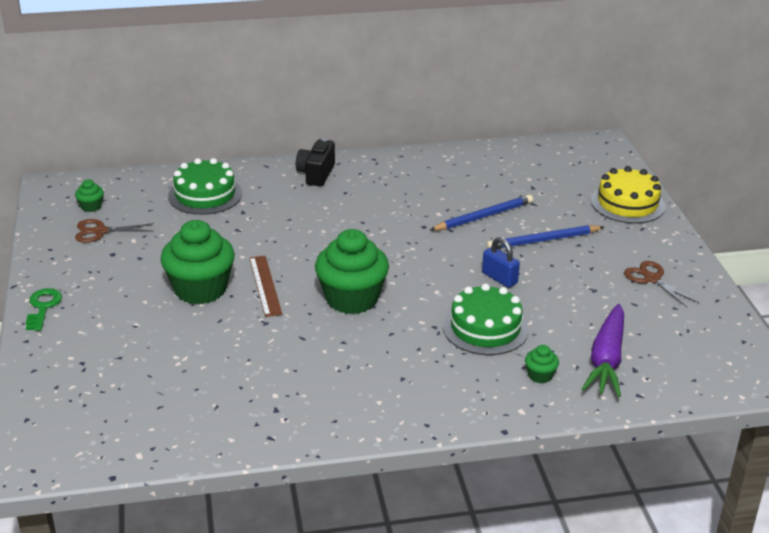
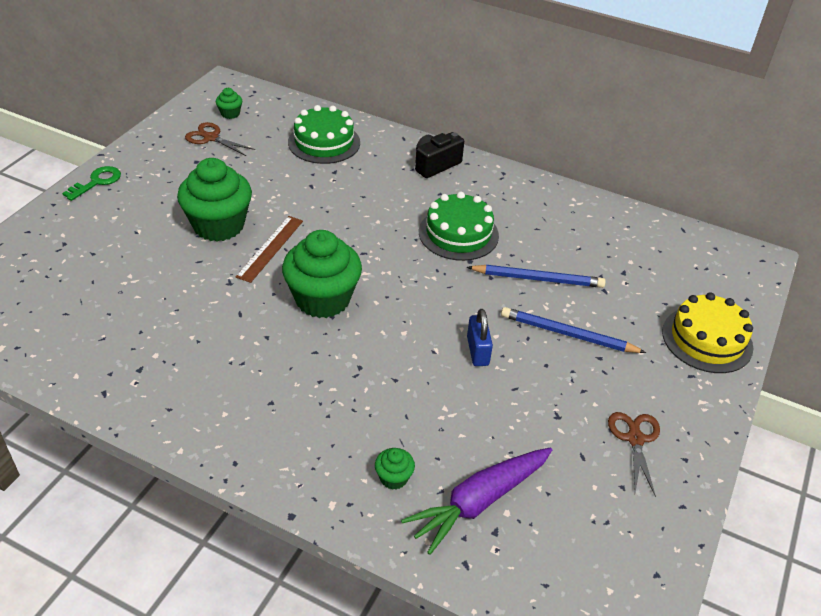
camera: 35 degrees right, 10 degrees up
(485, 328) = (403, 395): green cake -> green cake (458, 233)

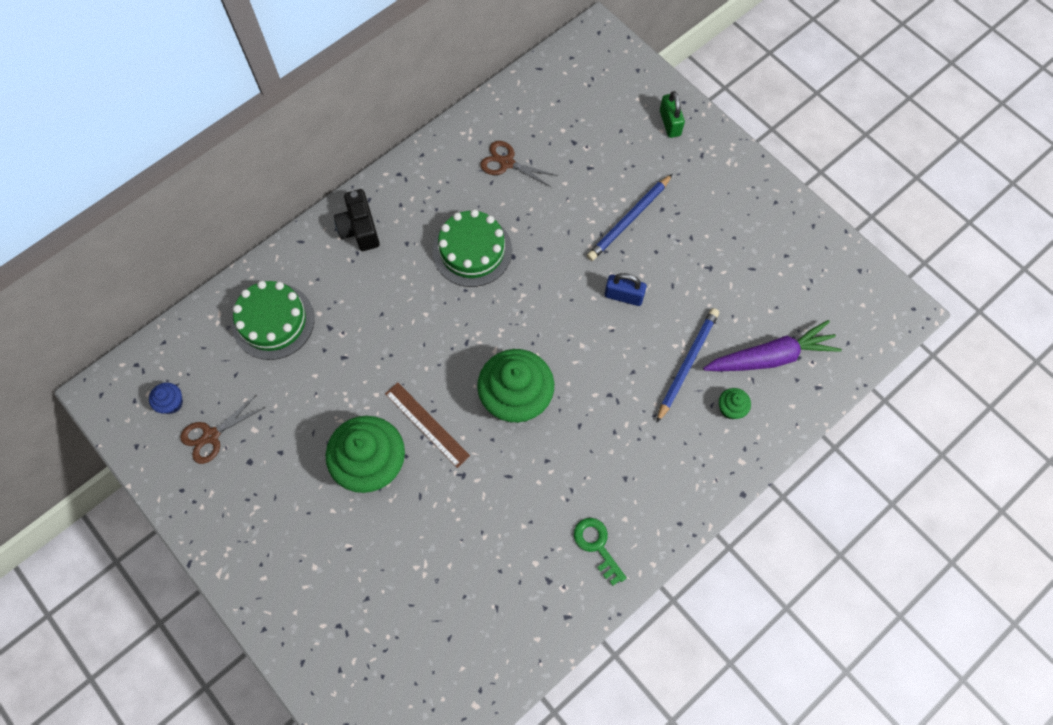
camera: 65 degrees left, 25 degrees up
(97, 182) = (243, 575): green key -> green key (597, 546)
(230, 113) = (171, 403): green cupcake -> blue cupcake
(479, 502) = (770, 357): purple carrot -> purple carrot turned 90 degrees counterclockwise
(537, 279) = (557, 212): blue pencil -> blue pencil (687, 364)
(635, 439) = (748, 225): brown scissors -> brown scissors (506, 163)
(707, 339) = (670, 123): yellow cake -> green padlock

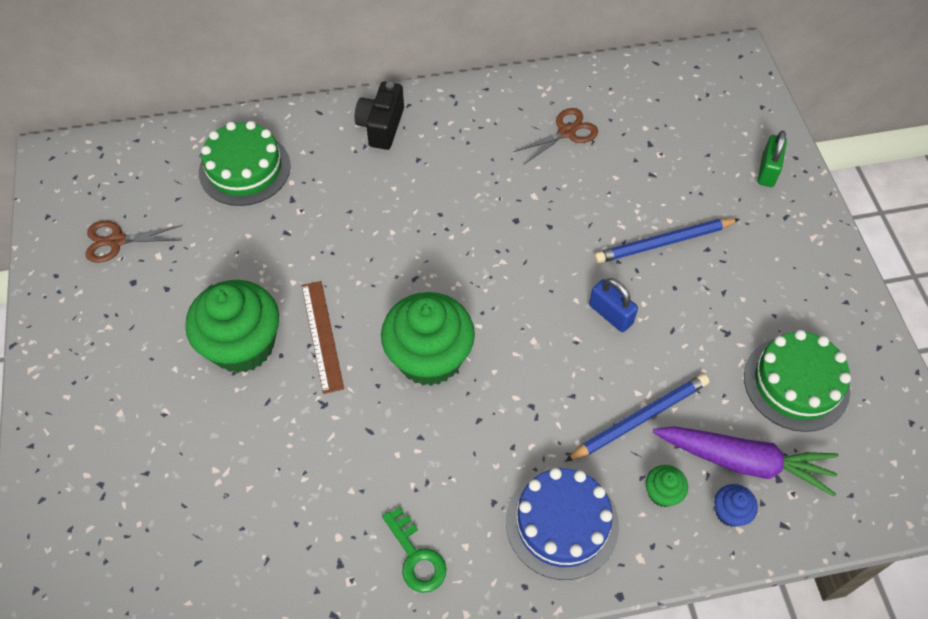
camera: 30 degrees right, 10 degrees down
(171, 403) = (104, 195): blue cupcake -> blue cupcake (730, 512)
(472, 250) = (478, 196): green cake -> green cake (796, 383)
(506, 163) = (566, 132): brown scissors -> brown scissors turned 90 degrees clockwise
(597, 546) = (416, 557): green key -> green key turned 150 degrees clockwise
(678, 466) = (562, 523): none -> blue cake

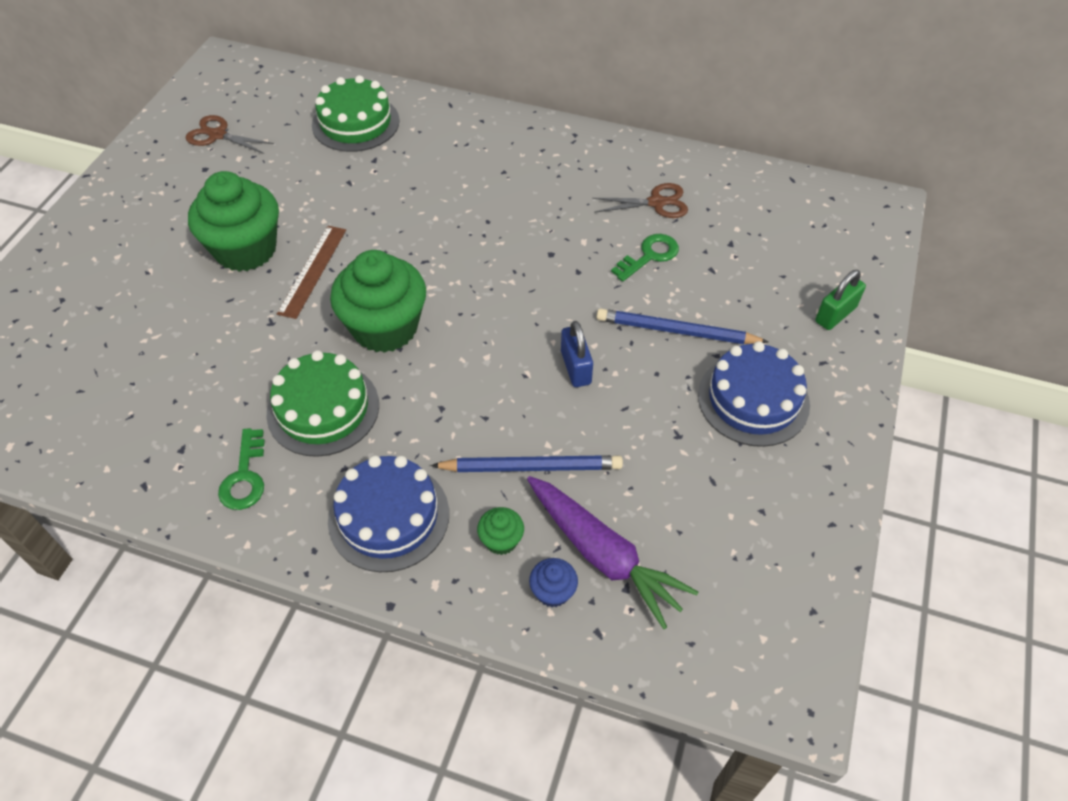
camera: 30 degrees right, 5 degrees down
(381, 126) = (493, 134): black camera -> none
(596, 184) = (649, 256): none -> green key
(759, 274) = (753, 399): none -> blue cake
(796, 383) = (714, 513): green cake -> green cake (323, 409)

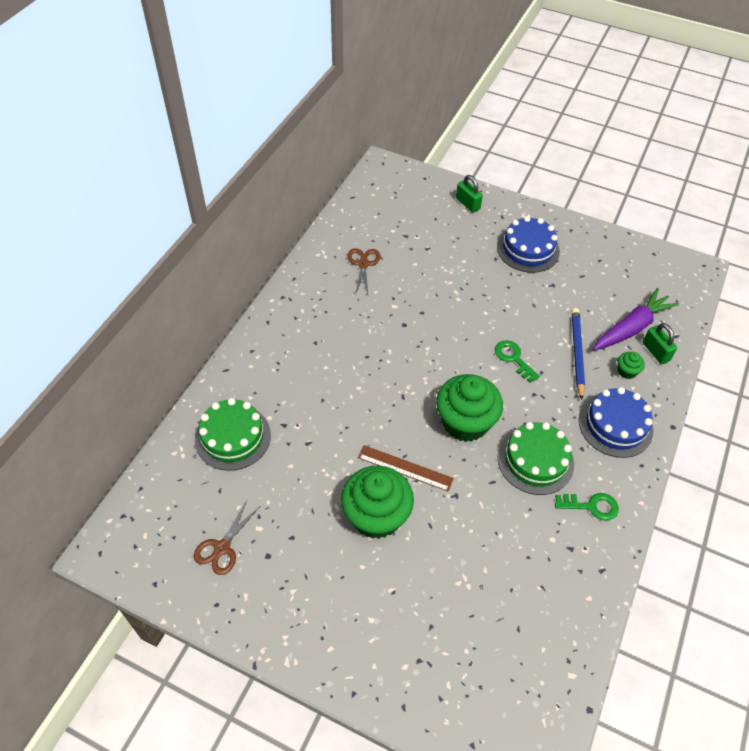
camera: 85 degrees left, 0 degrees up
(553, 591) = (655, 352): blue cupcake -> green padlock
(575, 367) = (503, 323): blue padlock -> none
(649, 256) = (412, 275): green key -> green key (513, 358)
(677, 331) = (476, 272): blue pencil -> none

